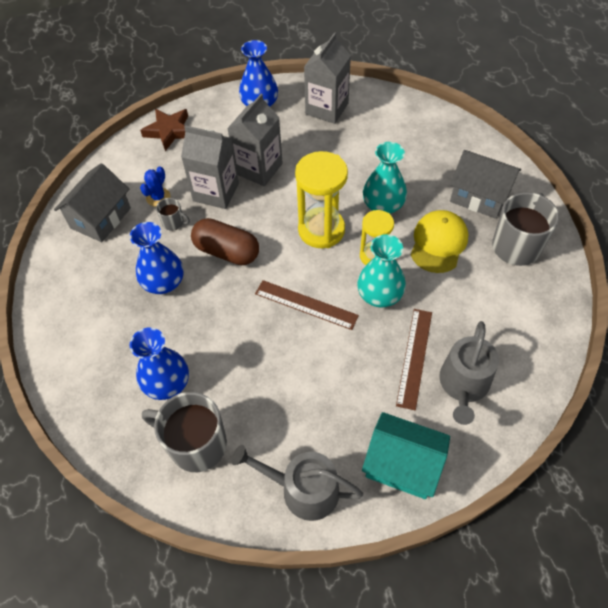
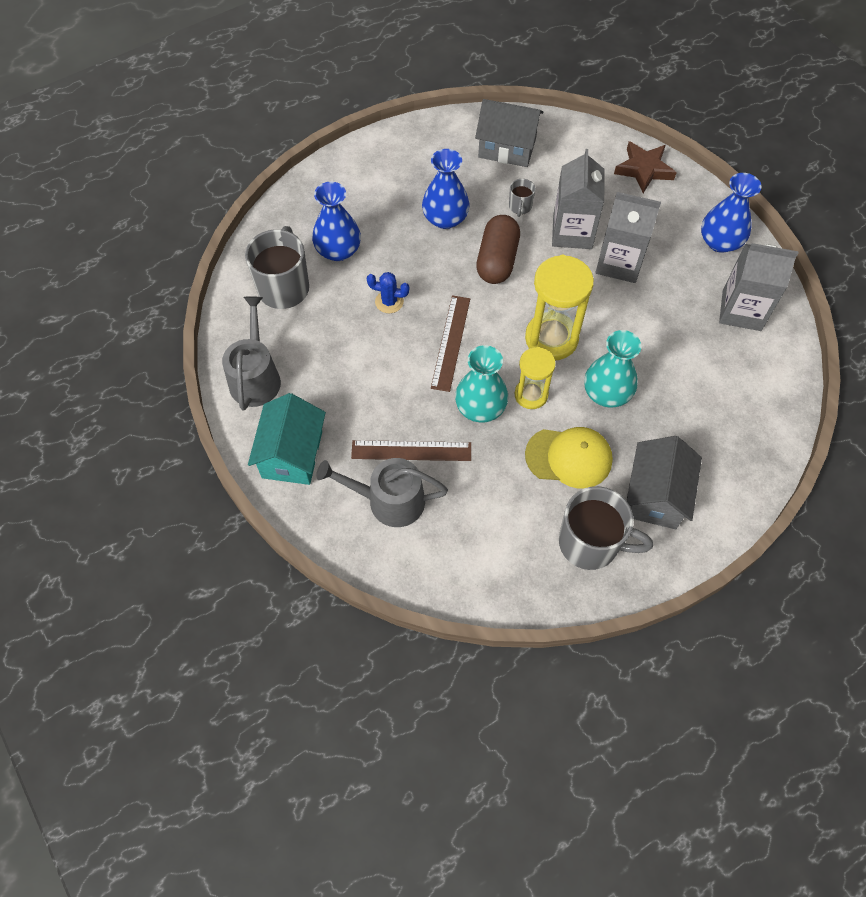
camera: 75 degrees right, 5 degrees up
(158, 197) = (548, 185): blue cactus -> blue cactus (389, 302)

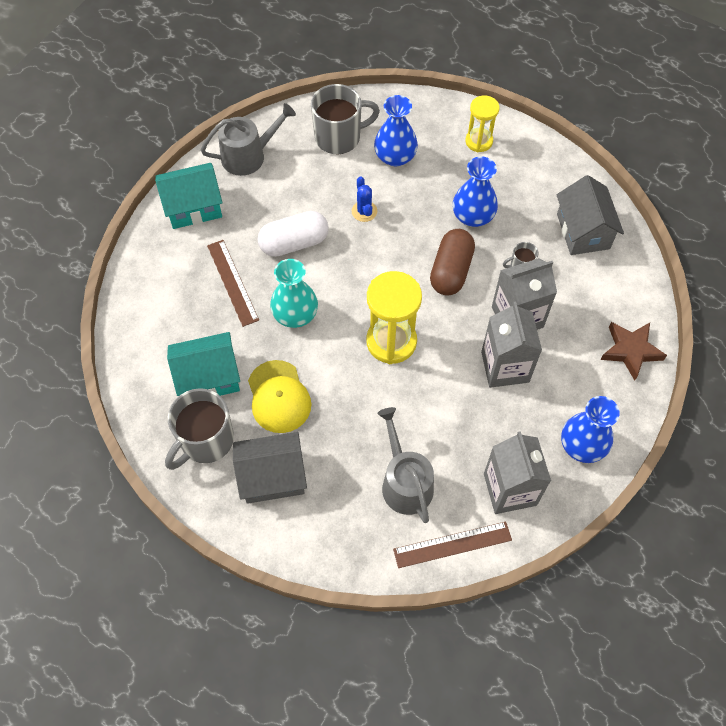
camera: 65 degrees right, 0 degrees up
(389, 501) = (182, 285): grey watering can -> grey watering can (405, 482)
(393, 376) = (294, 243): none -> white capsule
(451, 342) = (347, 269): brown ruler -> brown ruler (452, 545)
(497, 260) = (451, 271): brown capsule -> brown capsule turned 60 degrees counterclockwise
(517, 514) = (208, 378): none -> turquoise house
(531, 395) = (326, 347): yellow hourglass -> yellow hourglass (479, 141)
(590, 543) = (205, 441): grey mug -> grey mug turned 45 degrees clockwise
(606, 393) = (357, 404): turquoise vase -> none

